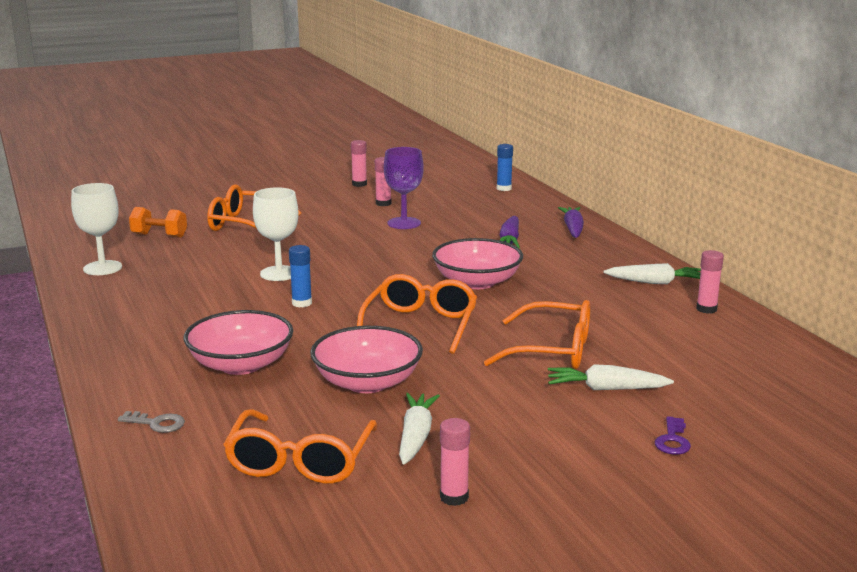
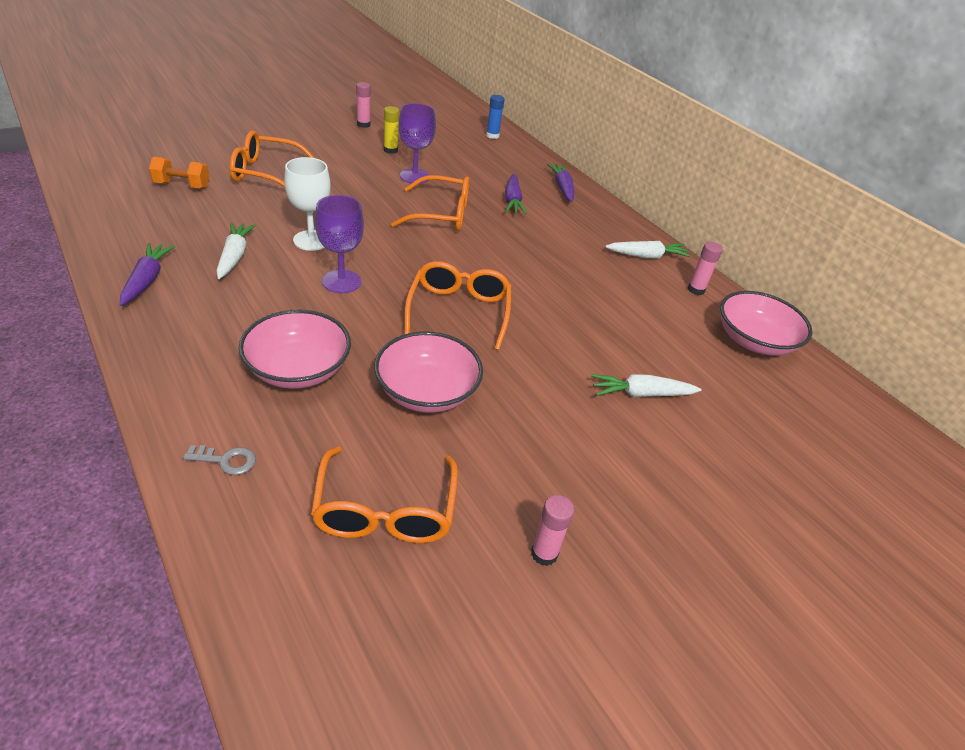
camera: 15 degrees left, 20 degrees up
(102, 268) = (130, 230): white goblet -> none
(111, 302) = (147, 280): none -> purple carrot
(302, 303) = (341, 281): blue glue stick -> purple goblet
(383, 203) = (390, 150): pink glue stick -> yellow glue stick
(415, 437) = (489, 467): white carrot -> white carrot (234, 256)
(477, 282) = (496, 254): pink bowl -> pink bowl (754, 341)
(552, 350) = (583, 344): orange glasses -> orange glasses (441, 214)
(672, 440) = (714, 460): purple key -> none

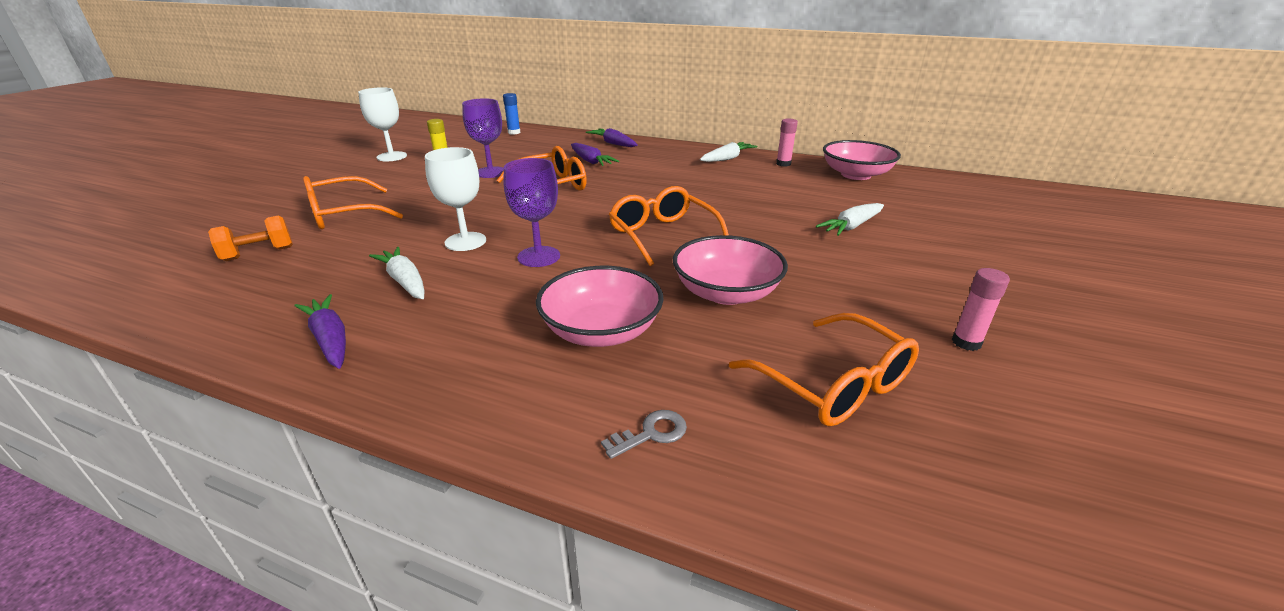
camera: 30 degrees left, 10 degrees down
(363, 124) = (392, 156): pink glue stick -> white goblet

